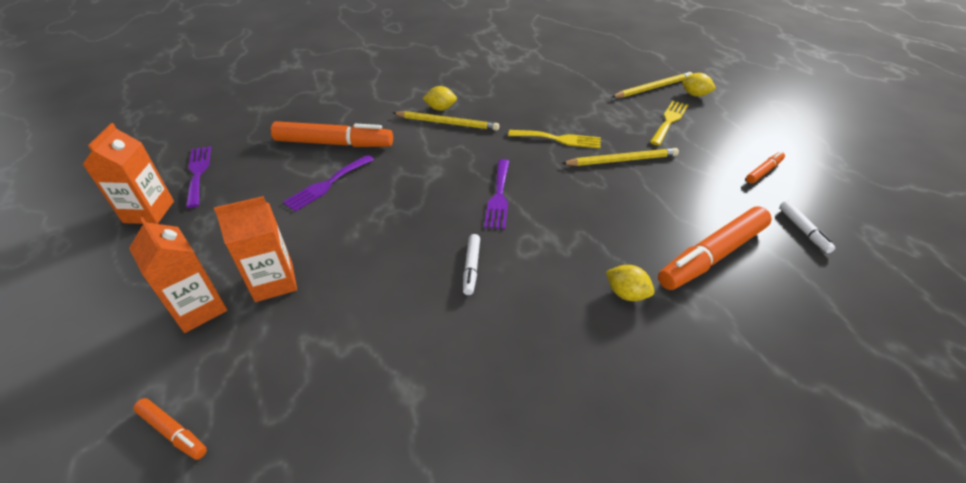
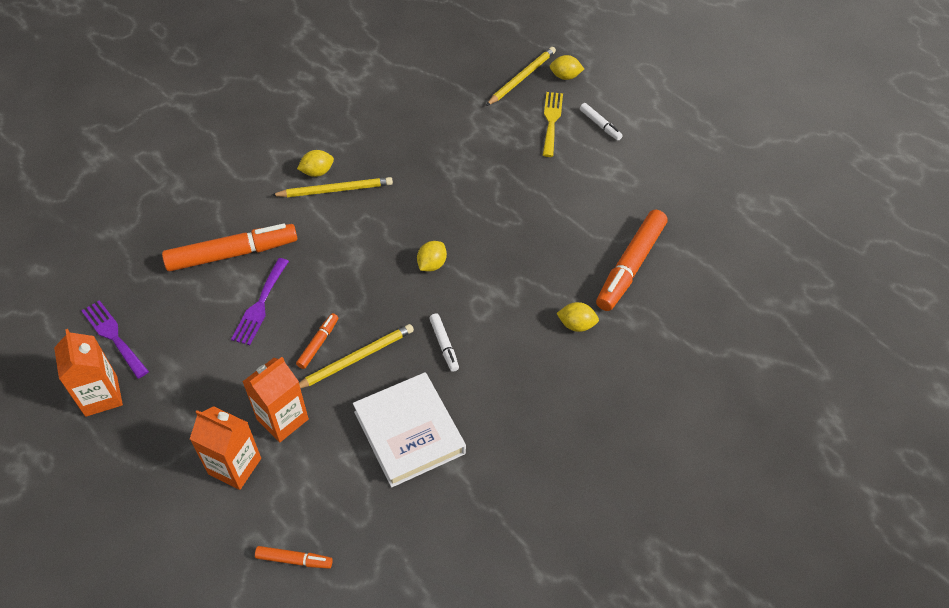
camera: 25 degrees left, 10 degrees up
(385, 340) = (409, 432): none -> white book
(499, 196) = (431, 264): purple fork -> yellow lemon
(559, 139) = (456, 177): yellow fork -> none
(622, 160) = (525, 185): yellow pencil -> yellow pencil (356, 358)
(764, 171) = (650, 160): orange marker -> orange marker (318, 344)
(803, 230) = (693, 216): white marker -> white marker (600, 125)

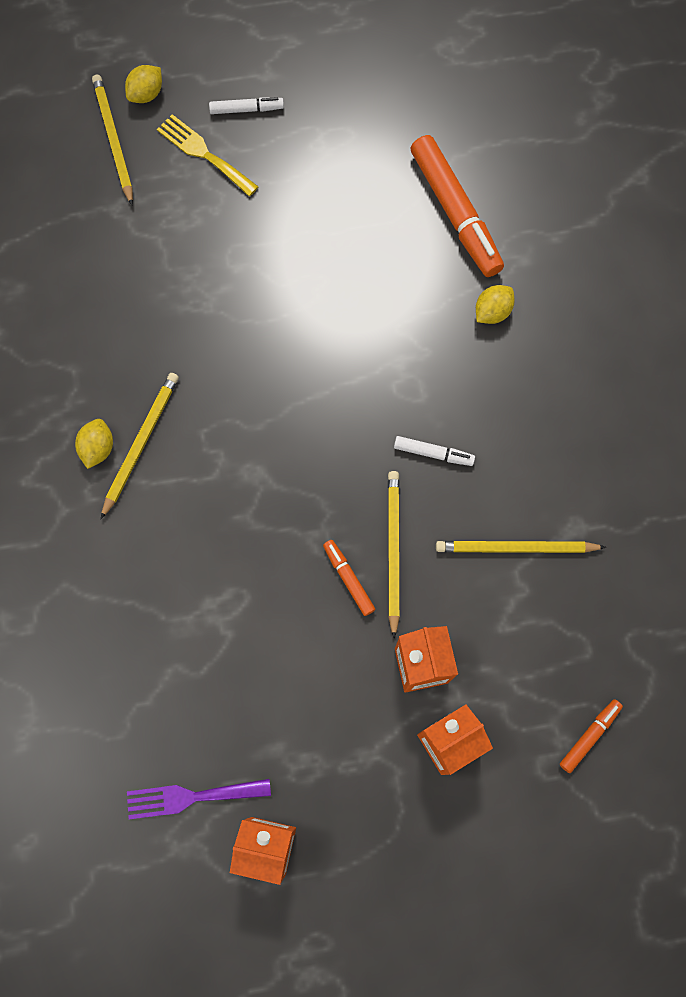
camera: 55 degrees left, 20 degrees up
(232, 254) = (159, 607): orange marker -> none
(260, 305) = (255, 613): purple fork -> none
(409, 432) = (516, 548): white book -> yellow pencil
(431, 264) = (321, 403): yellow lemon -> none

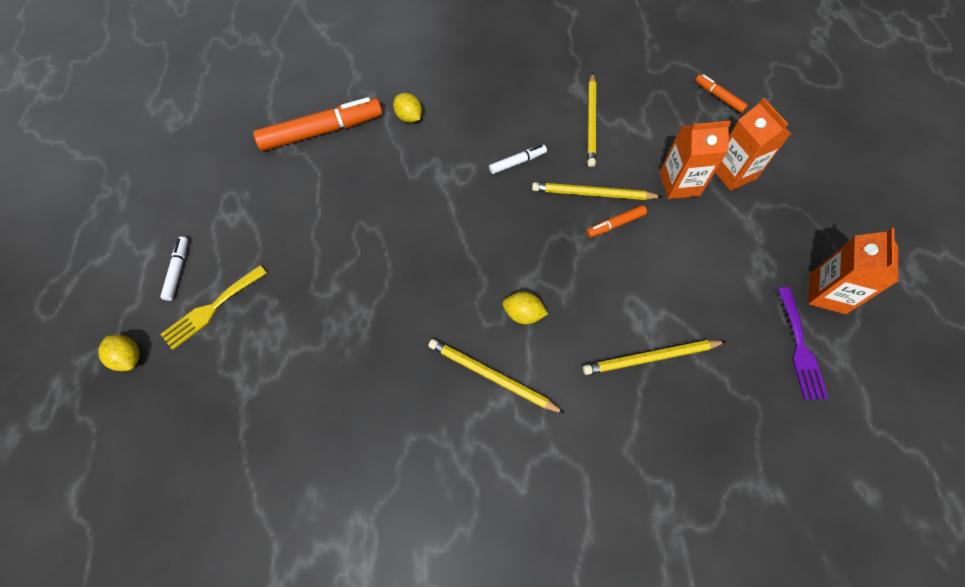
camera: 85 degrees left, 10 degrees down
(98, 448) = (493, 416): yellow lemon -> yellow lemon (523, 314)
(113, 140) = (169, 391): yellow pencil -> yellow pencil (650, 358)
(433, 453) = (517, 162): white marker -> white marker turned 45 degrees clockwise

